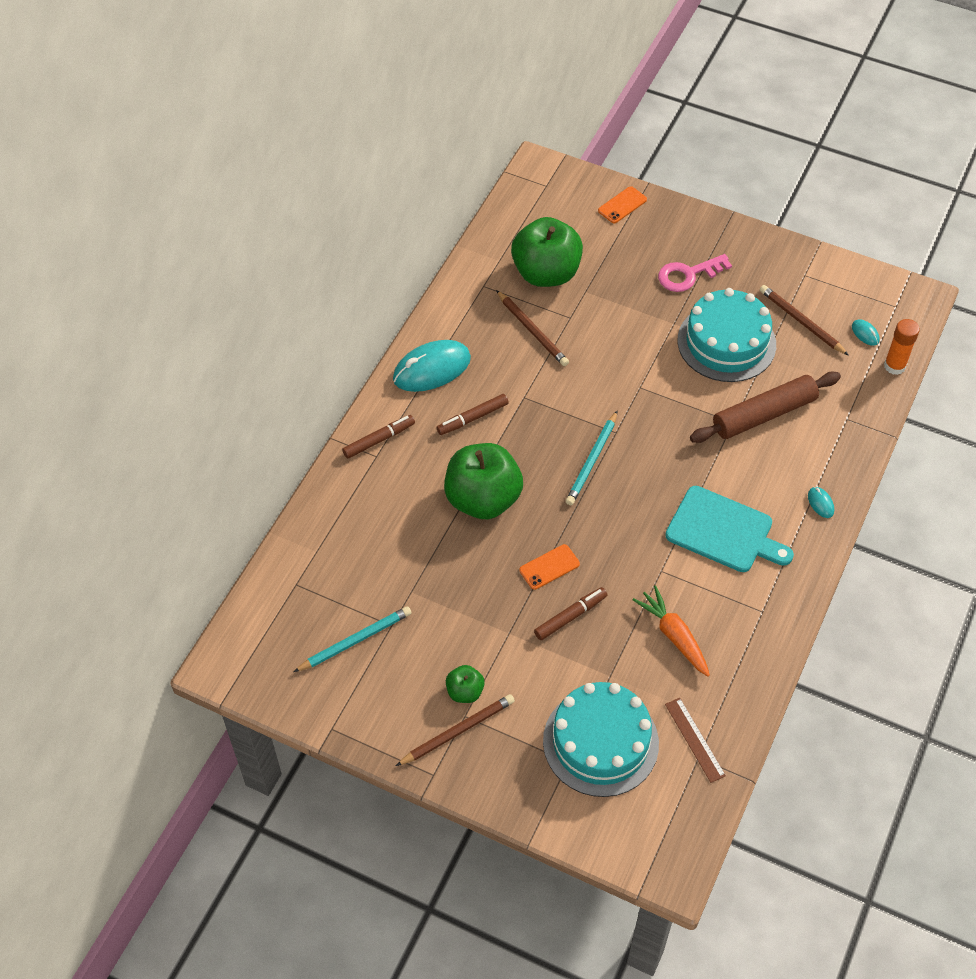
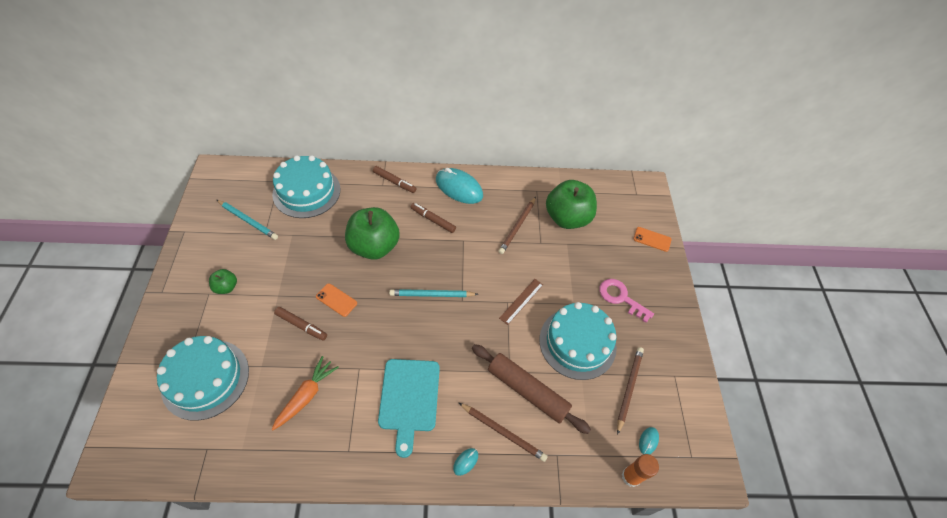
camera: 60 degrees right, 0 degrees up
(338, 553) = (306, 191): none -> turquoise cake
(457, 731) = (195, 293): brown pencil -> brown pencil (503, 432)
(695, 739) = (221, 441): brown ruler -> brown ruler (521, 301)

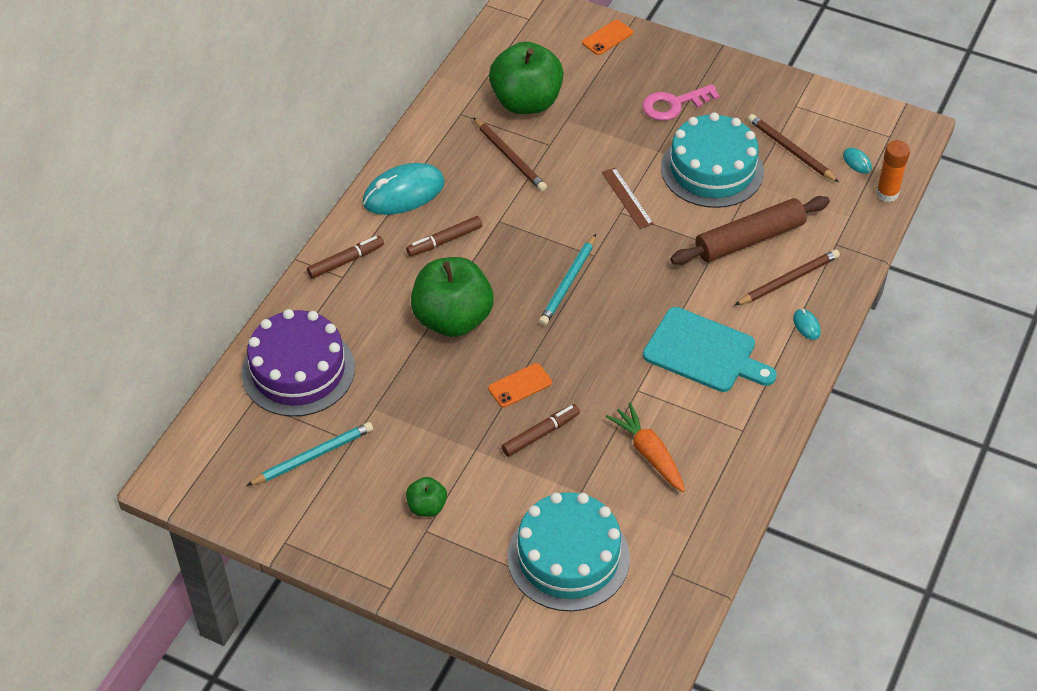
camera: 60 degrees left, 5 degrees down
(306, 191) = (298, 370): turquoise cake -> purple cake

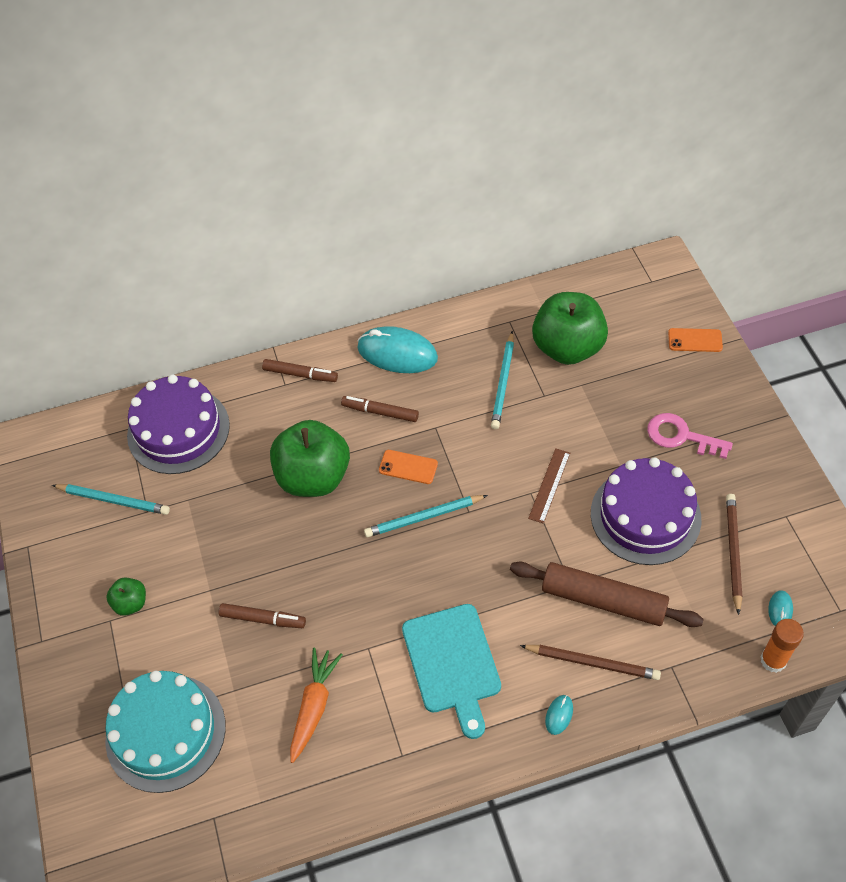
camera: 50 degrees right, 5 degrees up
(509, 157) = (503, 382): brown pencil -> turquoise pencil
(520, 385) = (295, 568): orange phone -> orange phone (408, 467)
(712, 170) = (645, 516): turquoise cake -> purple cake

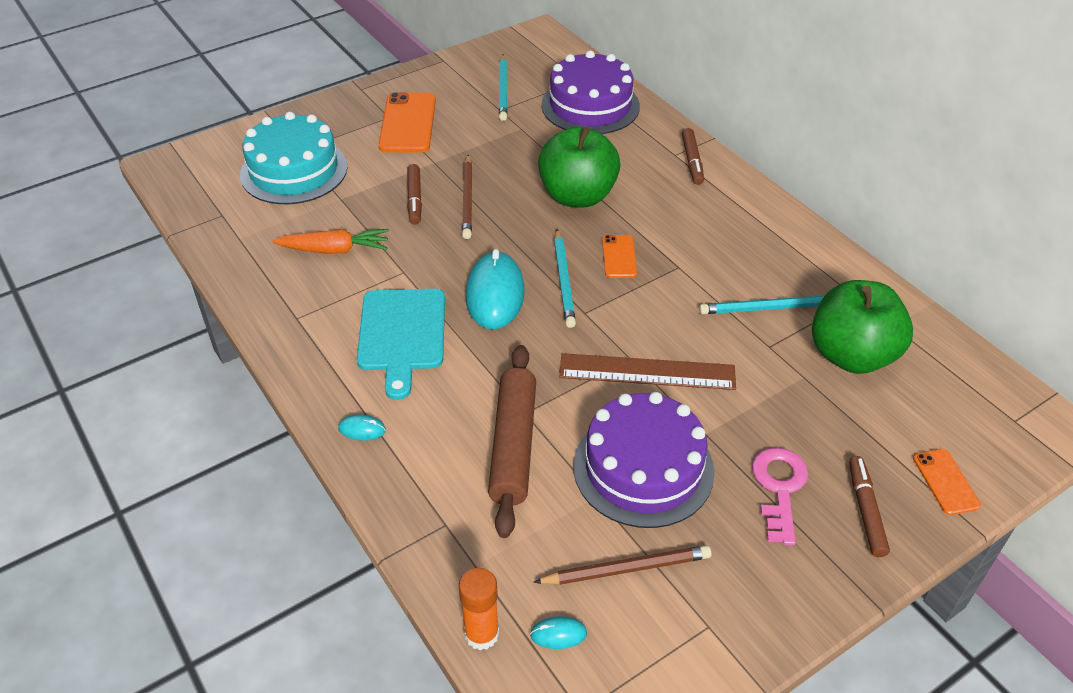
camera: 70 degrees right, 10 degrees down
(131, 603) = (408, 123): green apple -> orange phone
(380, 412) = (676, 223): brown marker -> brown marker (865, 510)
(397, 353) = (757, 220): turquoise mouse -> turquoise mouse (495, 294)
(424, 517) = (563, 280): turquoise pencil -> turquoise pencil turned 150 degrees counterclockwise
(452, 663) = (402, 334): turquoise cutting board -> turquoise cutting board turned 60 degrees counterclockwise
(549, 485) = (647, 372): brown ruler -> brown ruler, size x1.66
(592, 663) = (431, 448): brown pencil -> brown pencil (467, 199)

